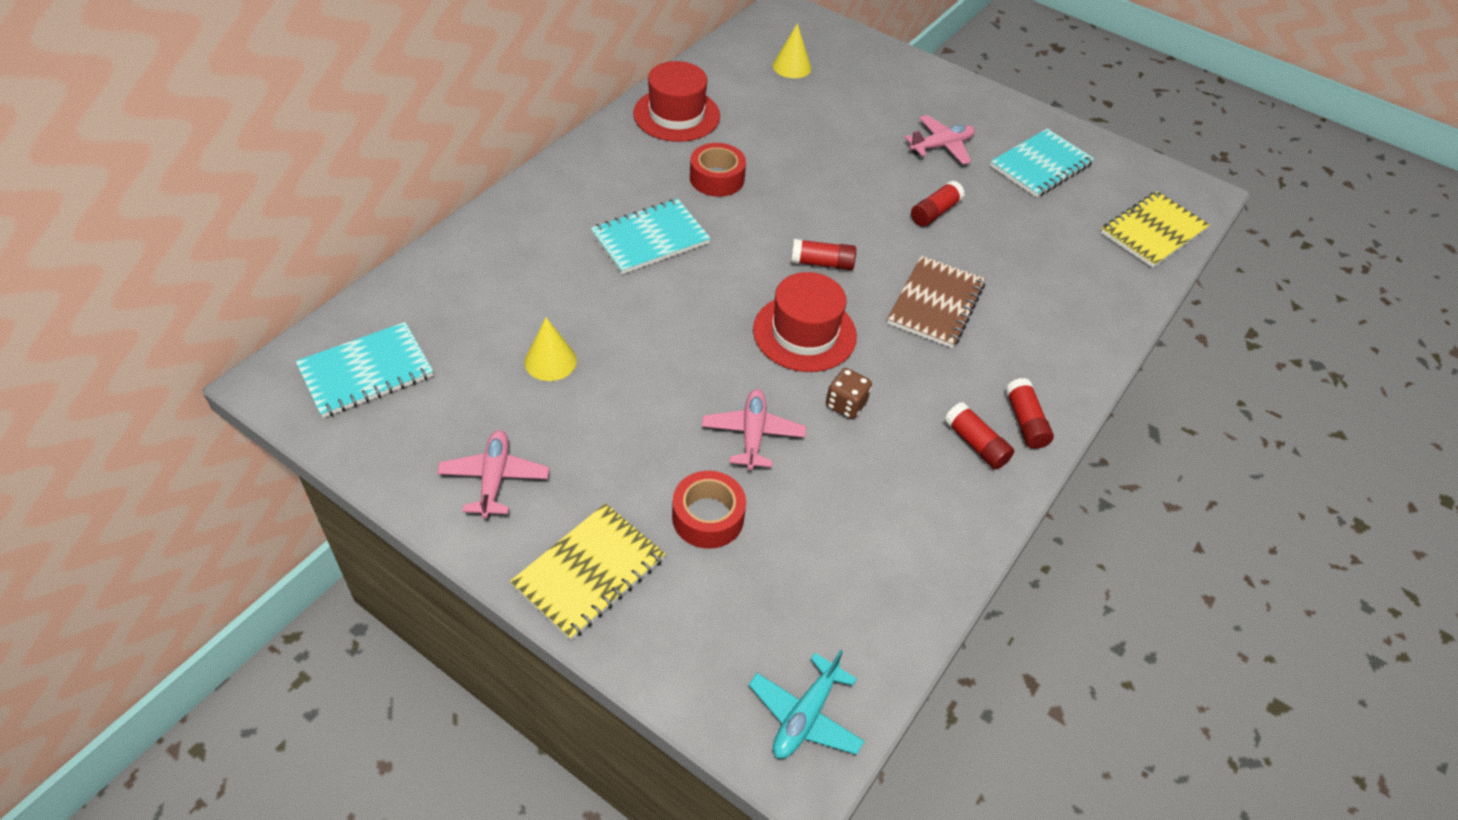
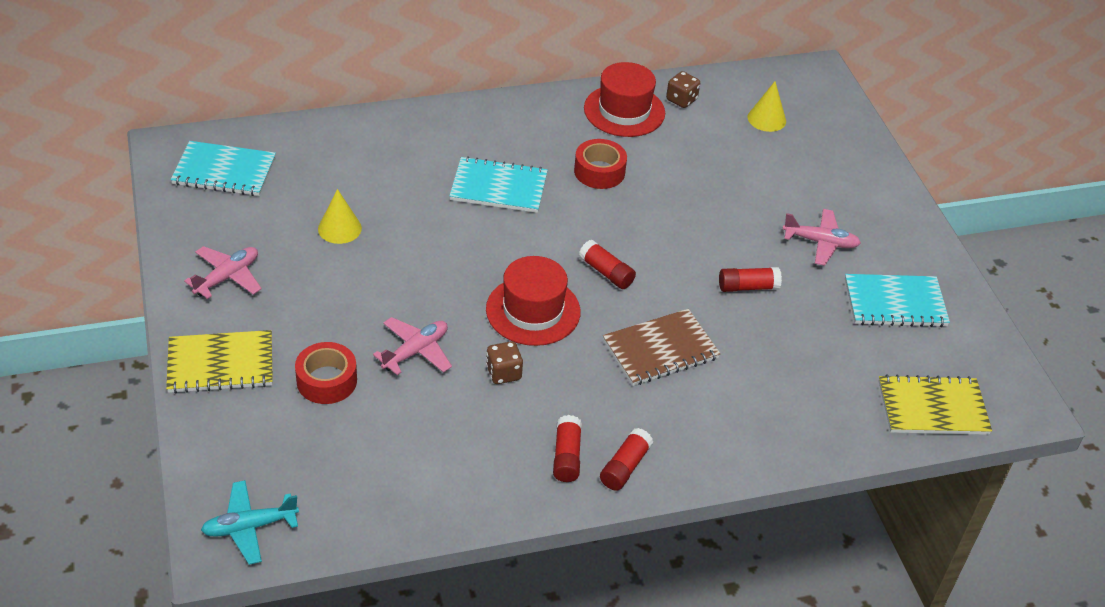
camera: 40 degrees right, 5 degrees down
(711, 83) = (681, 100): none -> brown dice

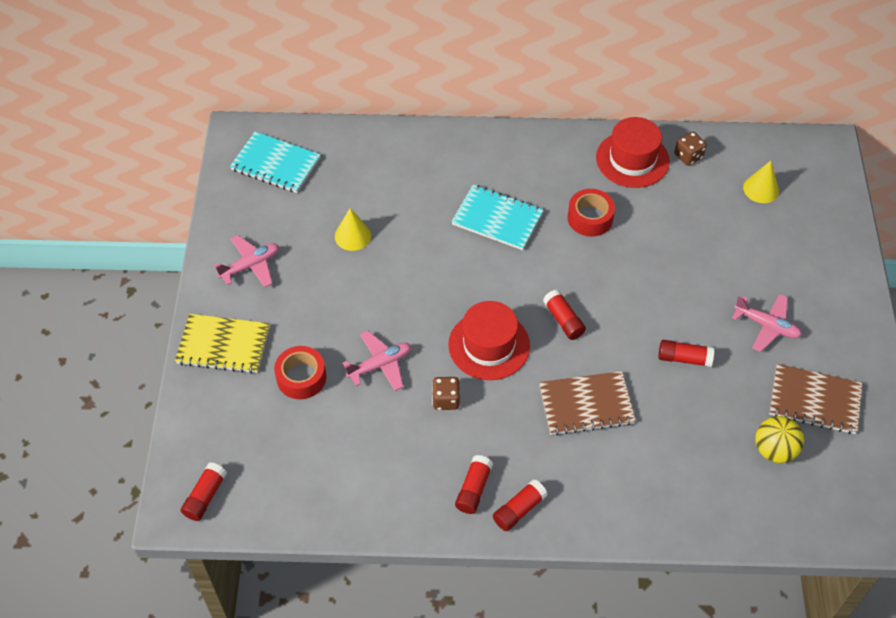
camera: 20 degrees right, 10 degrees up
(249, 527) = (205, 496): turquoise plane -> red glue stick
(872, 356) = (774, 450): none -> yellow ball
(895, 303) = (814, 400): turquoise notebook -> brown notebook
(932, 408) = (811, 512): yellow notebook -> none

